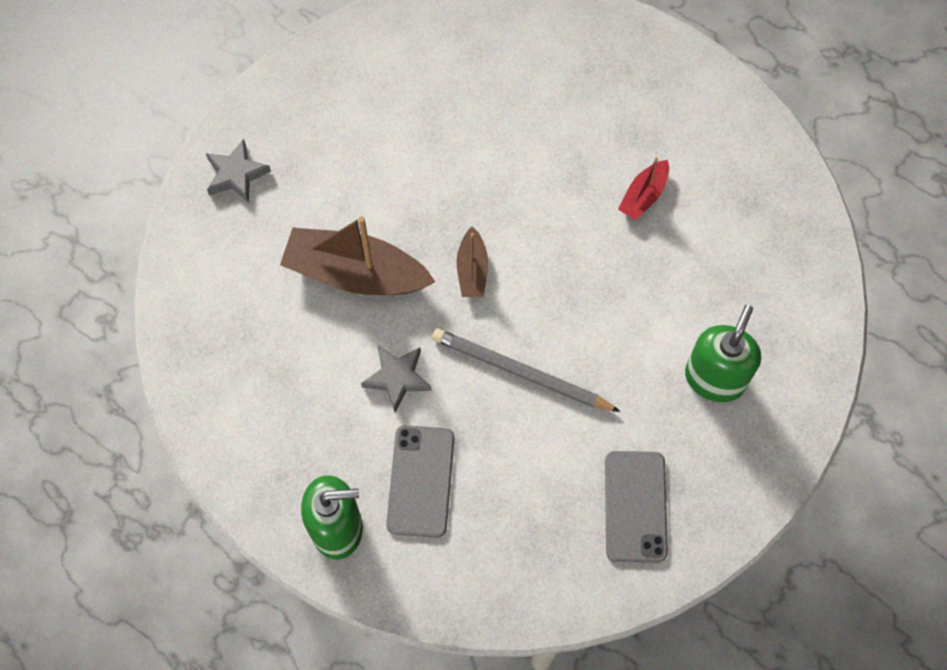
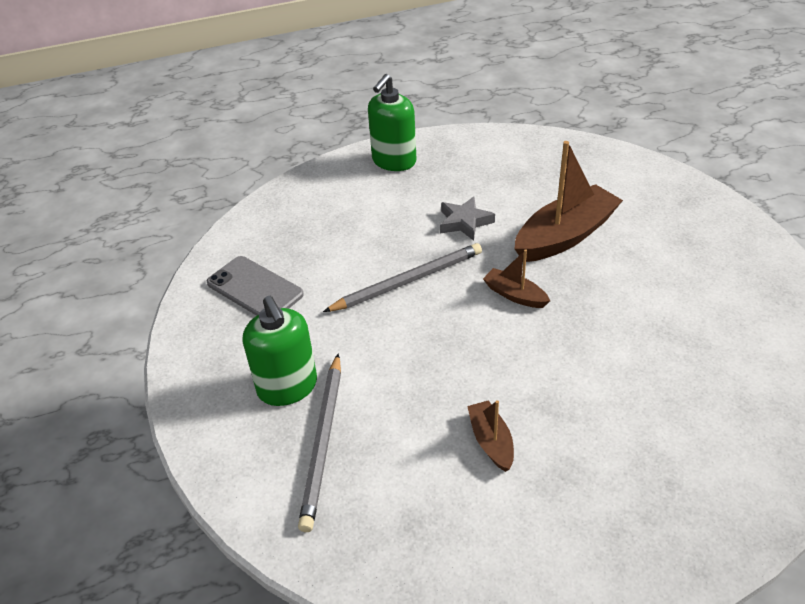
camera: 130 degrees right, 25 degrees down
(236, 174) = (701, 212): grey star -> none
(420, 481) = (384, 203): grey phone -> none
(643, 195) = (491, 441): red boat -> brown boat
(739, 309) = (323, 442): none -> grey pencil

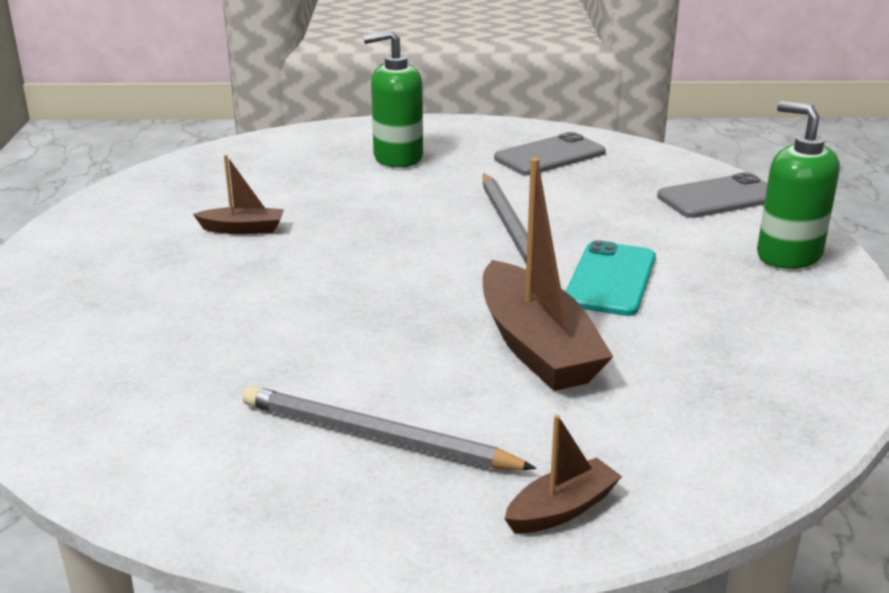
camera: 105 degrees right, 15 degrees down
(313, 194) = (719, 197): none -> grey phone
(323, 442) = (320, 164): grey pencil -> grey pencil (376, 437)
(464, 222) = (610, 279): grey star -> turquoise phone
(515, 295) = (438, 283): brown boat -> brown boat (562, 509)

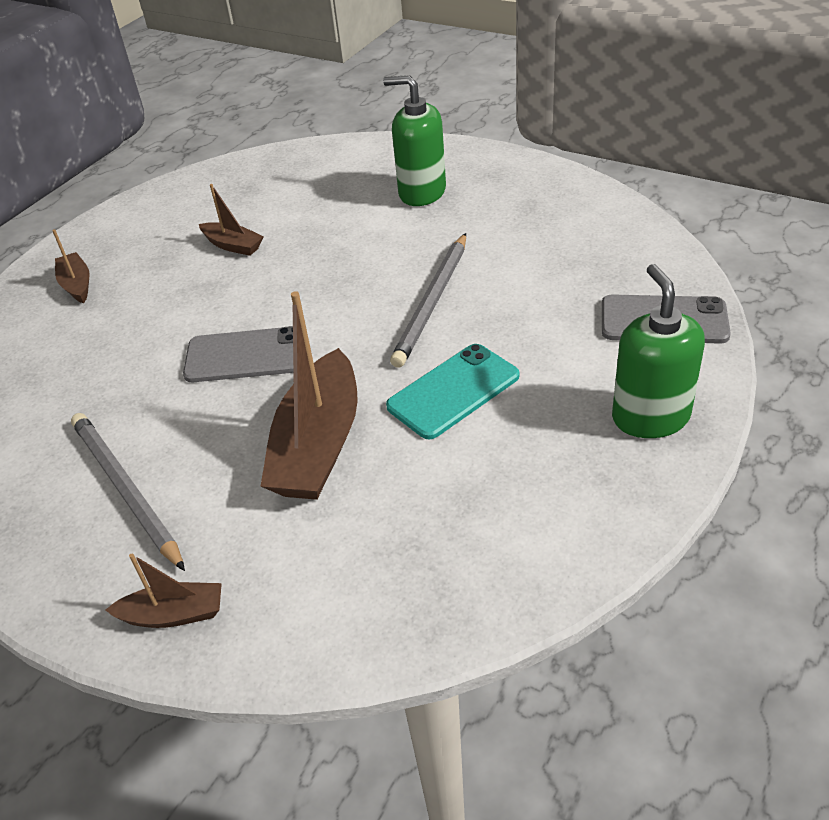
camera: 35 degrees right, 15 degrees up
(83, 297) = (77, 284): none -> brown boat
(550, 155) = (556, 222): grey phone -> grey phone (246, 355)

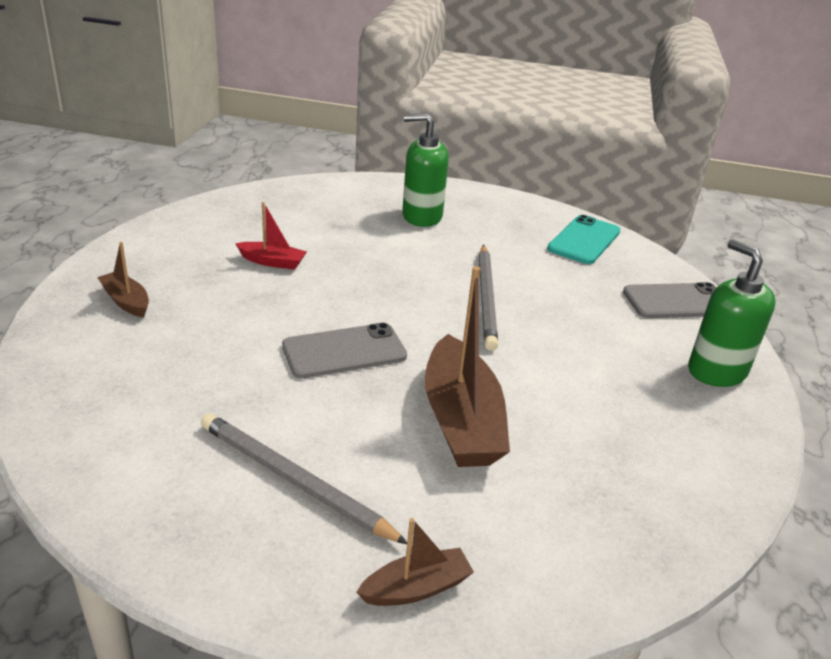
camera: 25 degrees left, 10 degrees down
(233, 245) = (272, 262): brown boat -> red boat
(453, 391) = (550, 365): turquoise phone -> turquoise phone (584, 240)

